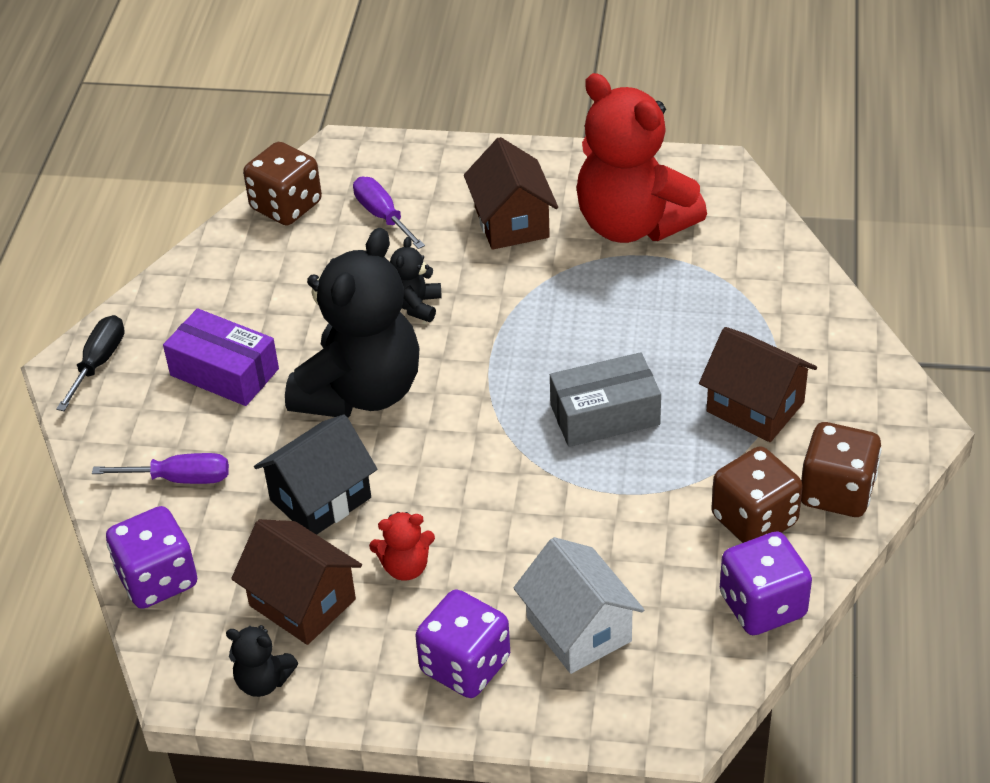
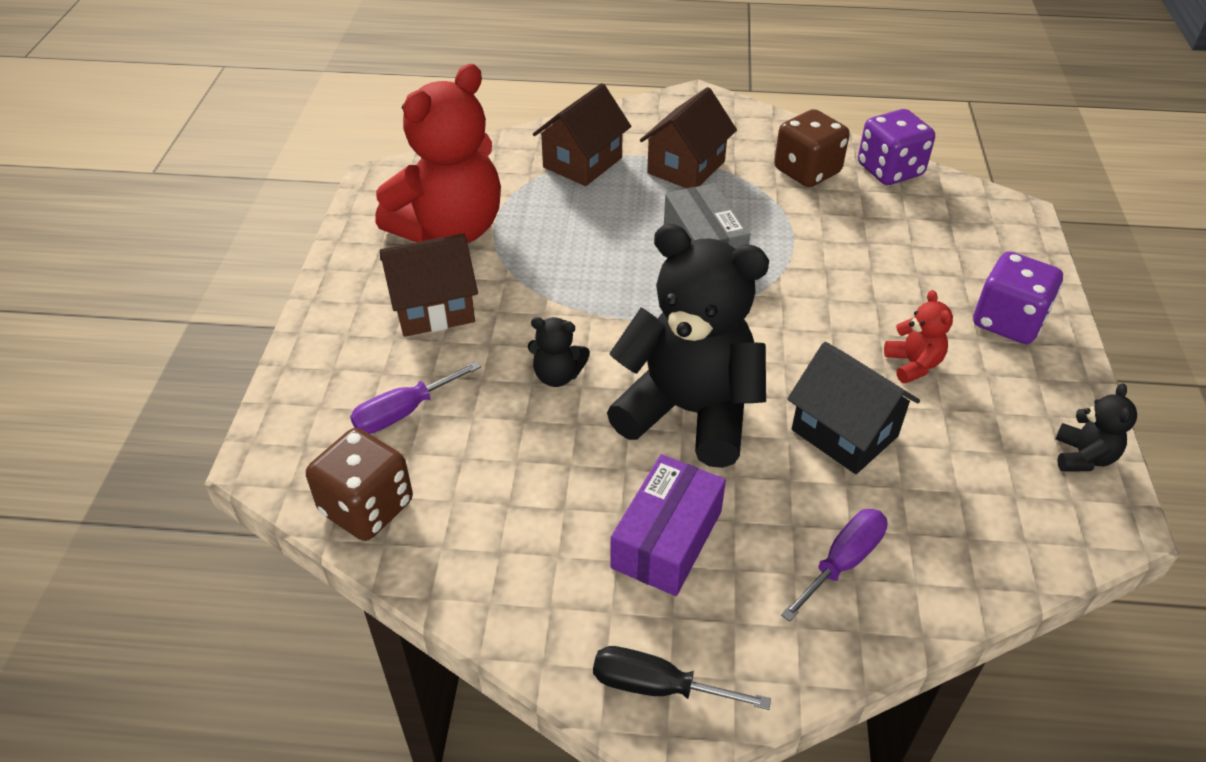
camera: 95 degrees left, 0 degrees up
(158, 579) = (992, 563): purple dice -> none
(180, 479) = (842, 562): purple screwdriver -> purple screwdriver turned 45 degrees clockwise
(302, 602) = (979, 436): brown house -> brown house (582, 162)
(579, 629) = (945, 259): white house -> none
(837, 492) = (770, 134): brown dice -> none

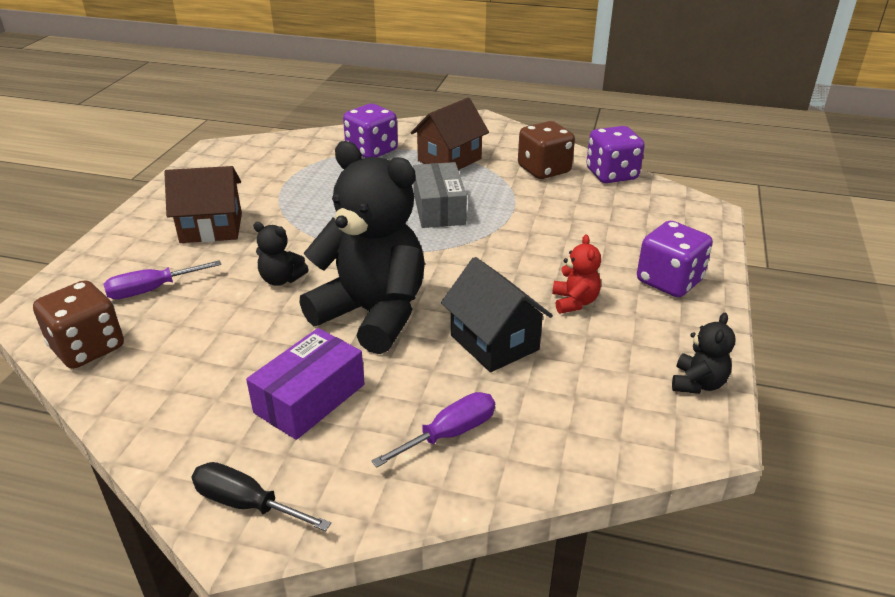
camera: 10 degrees right, 10 degrees down
(450, 229) = (251, 181): red teddy bear -> none
(582, 162) = (371, 151): brown house -> purple dice

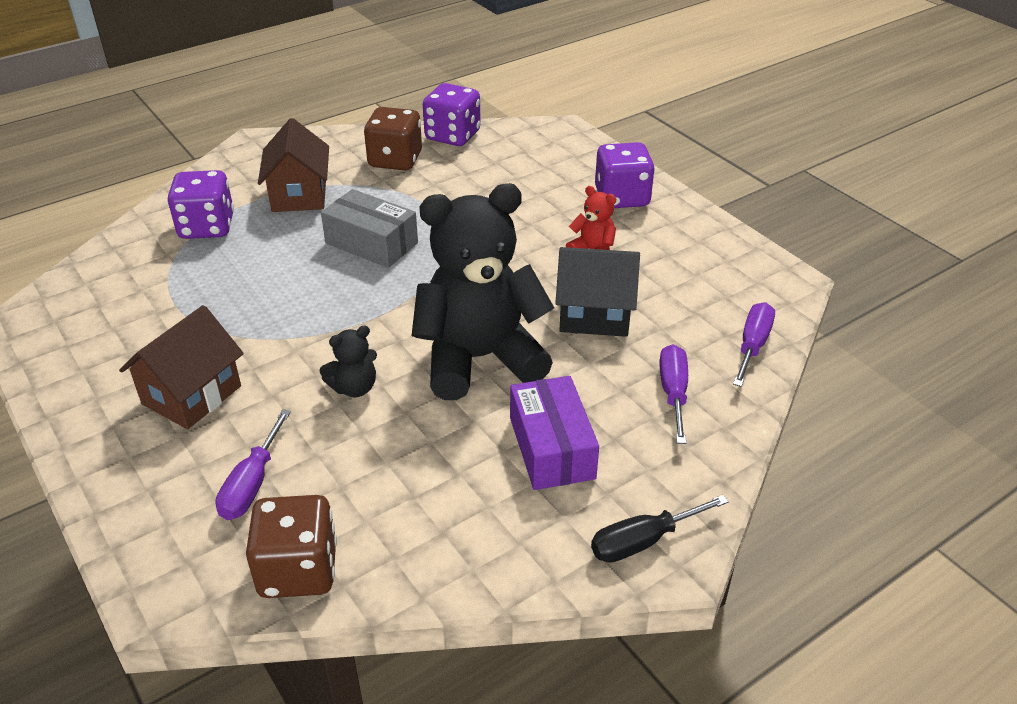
camera: 50 degrees left, 5 degrees up
(576, 454) = (752, 345): none -> purple screwdriver
(698, 383) = (739, 254): black teddy bear -> none

